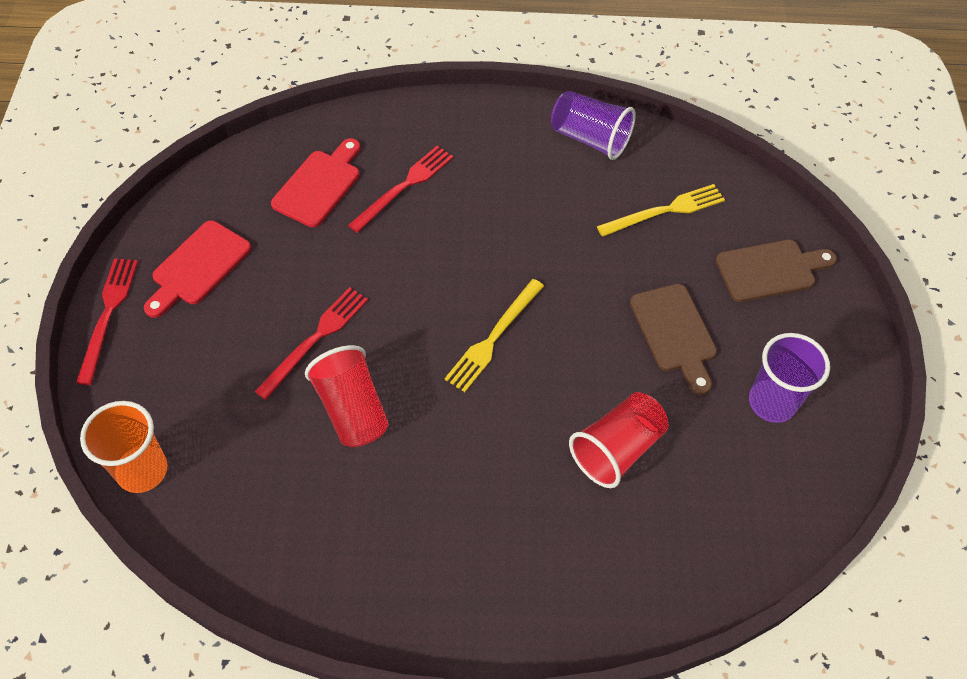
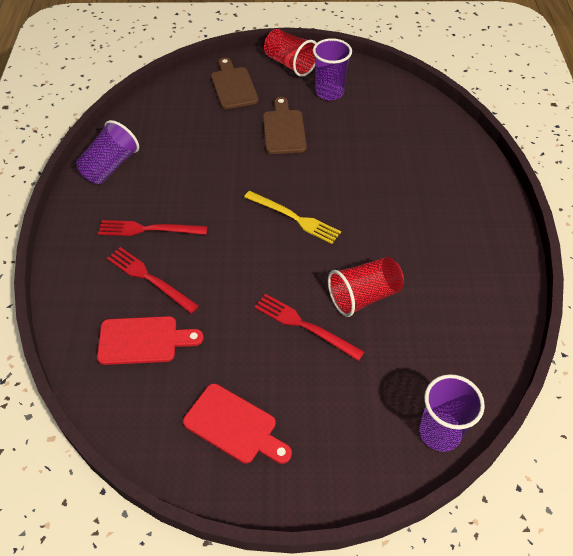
camera: 90 degrees left, 5 degrees down
(108, 315) = (291, 496): red fork -> red fork (148, 229)
(142, 470) = (440, 432): orange cup -> purple cup
(319, 185) = (143, 340): red cutting board -> red cutting board turned 150 degrees clockwise
(616, 449) = (371, 158): red cup -> red cup (290, 64)
(665, 211) = (183, 130): yellow fork -> none
(675, 333) = (283, 129): brown cutting board -> brown cutting board turned 75 degrees counterclockwise

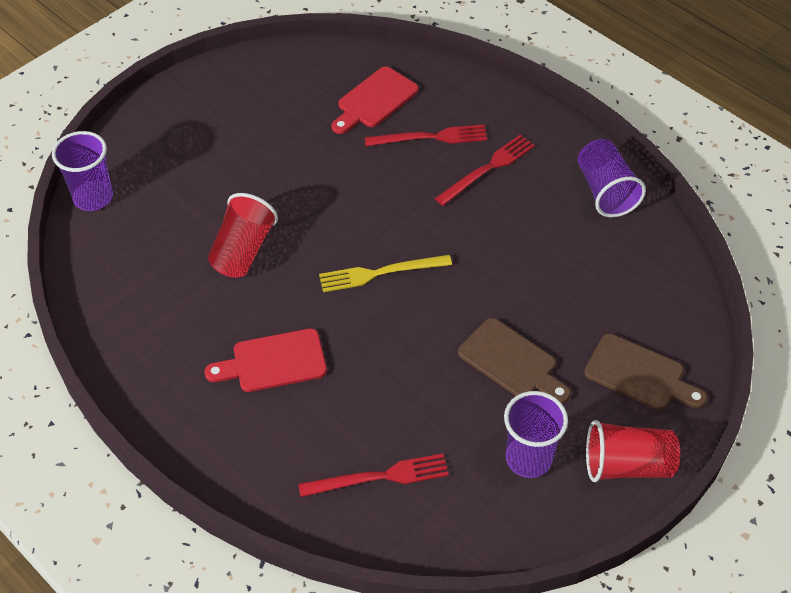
camera: 135 degrees right, 0 degrees up
(234, 425) = (246, 102): red cutting board -> red cutting board (273, 362)
(304, 326) = (267, 193): red fork -> red fork (379, 477)

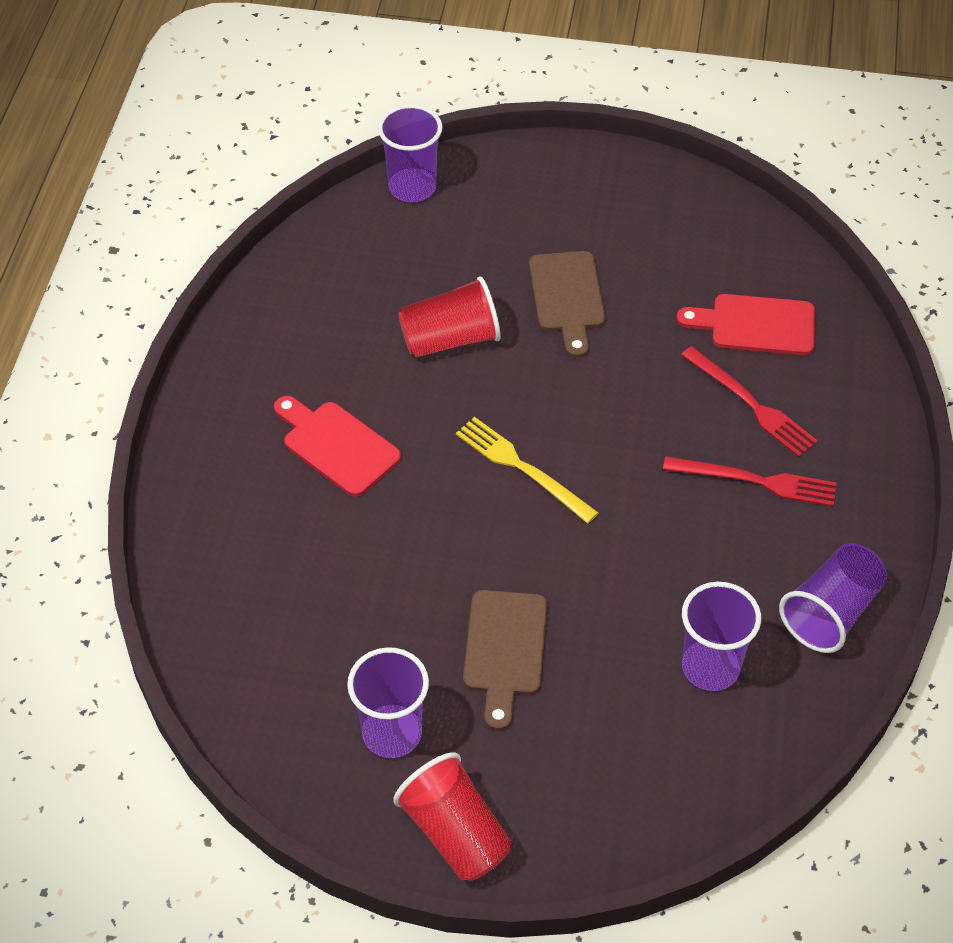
camera: 55 degrees right, 0 degrees up
(379, 477) = (270, 612): red fork -> none
(601, 268) = (710, 667): none -> purple cup
(639, 374) = (589, 783): brown cutting board -> brown cutting board (567, 297)

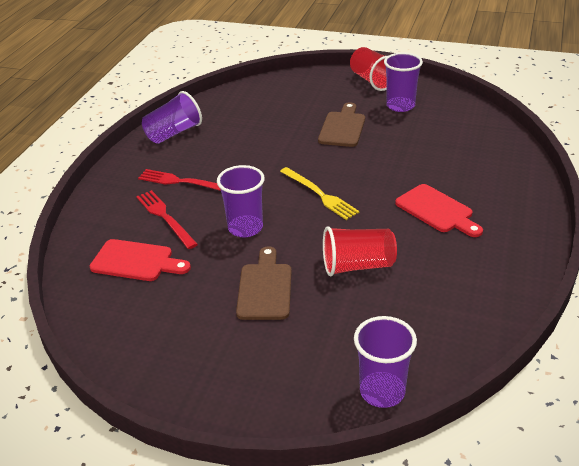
camera: 170 degrees left, 15 degrees down
(710, 667) = (242, 119): purple cup -> purple cup (245, 228)

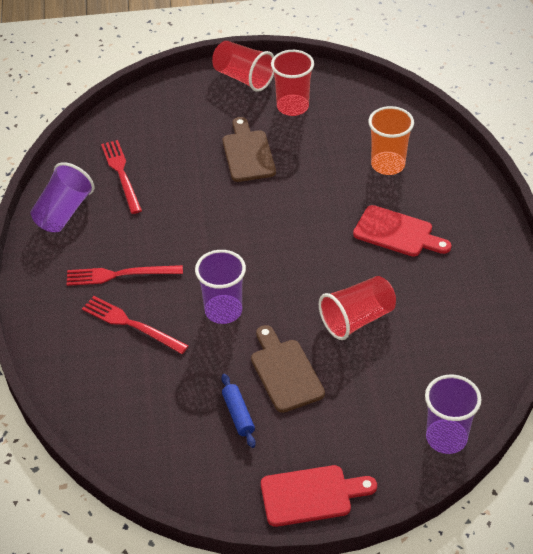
camera: 25 degrees left, 10 degrees up
(136, 261) = (137, 385): red cutting board -> red cutting board (311, 495)
(201, 309) = (238, 414): none -> blue rolling pin
(234, 119) = (121, 174): none -> red fork
(320, 194) = (274, 247): yellow fork -> none
(400, 106) = (292, 107): purple cup -> red cup
(459, 160) = (388, 165): none -> orange cup

